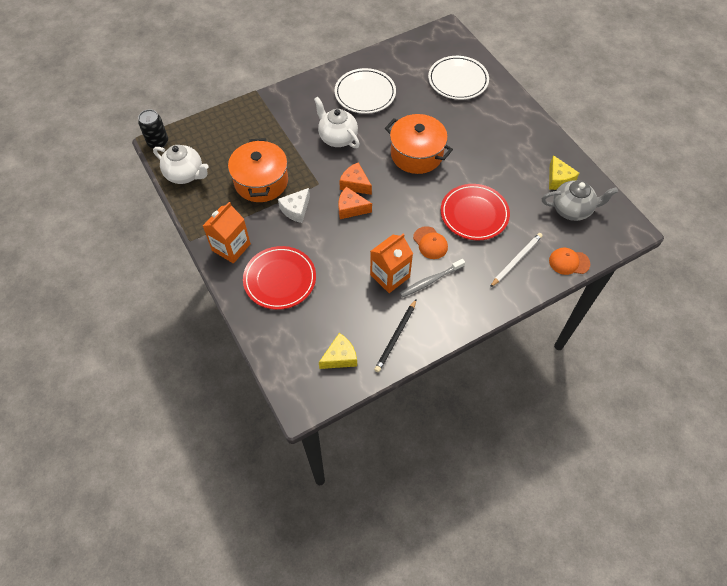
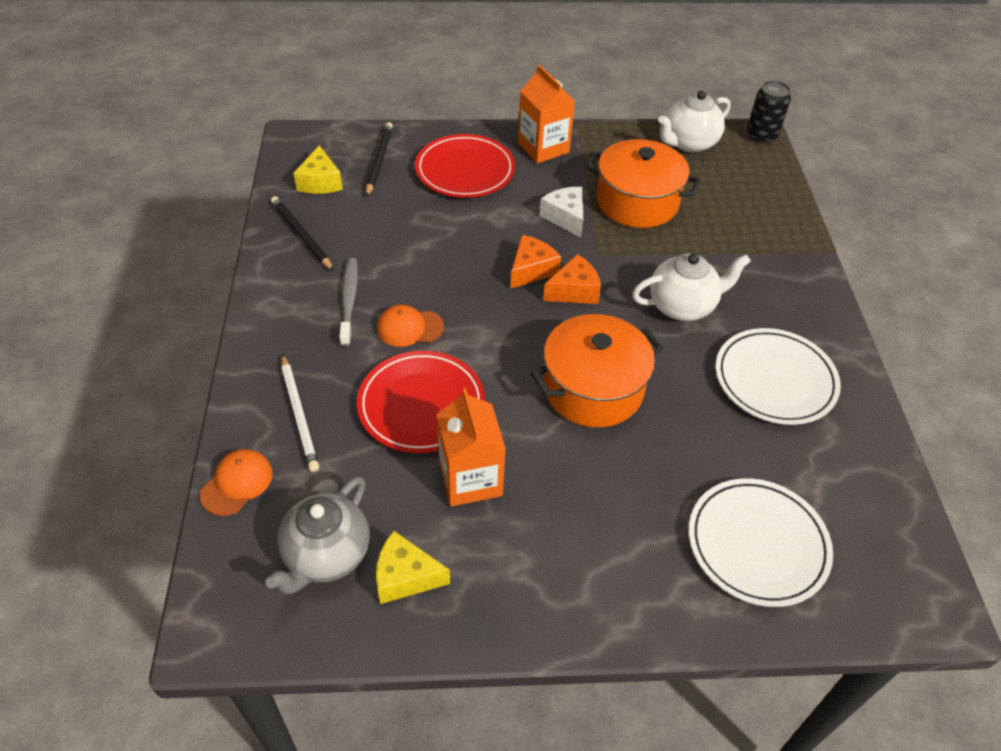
camera: 115 degrees right, 10 degrees down
(297, 334) = (379, 160): none -> black pencil
(390, 276) = (391, 264): orange carton -> orange carton (470, 479)

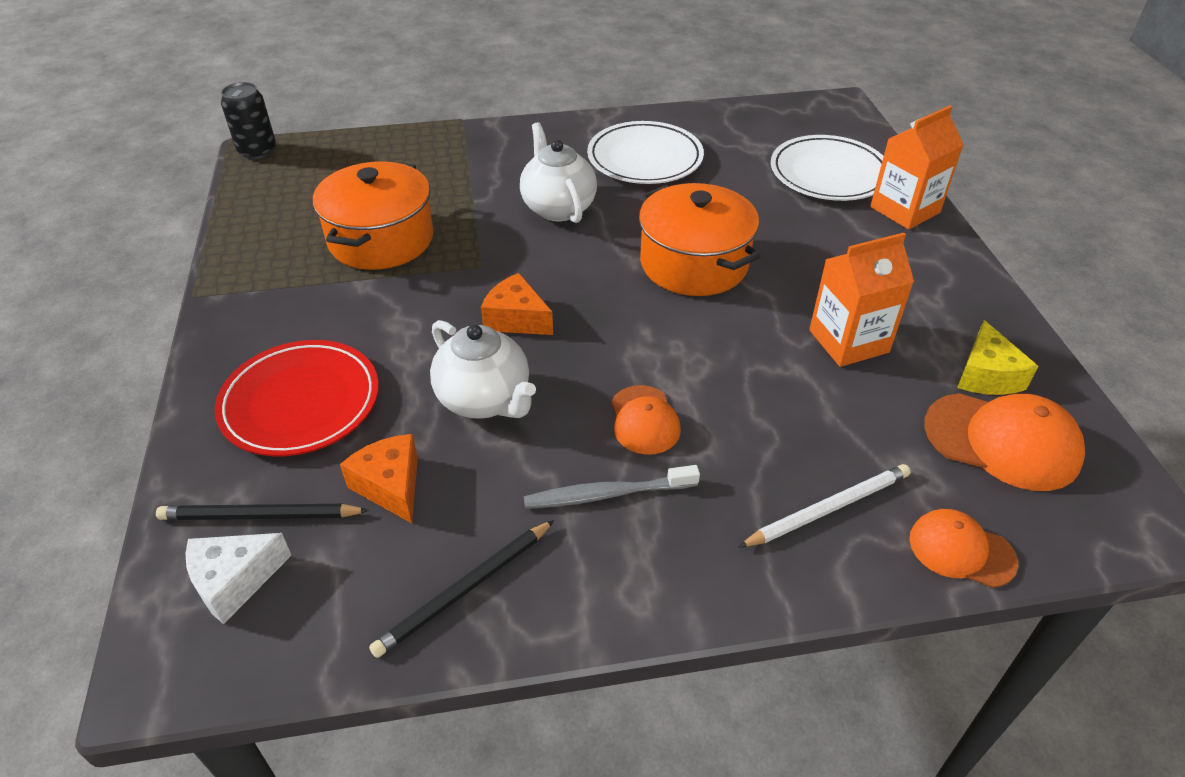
camera: 95 degrees left, 5 degrees down
(320, 182) = (316, 593): yellow cheese -> none
(326, 555) = (1002, 441): grey teapot -> orange cap
(421, 405) = (766, 392): red plate -> none
(543, 148) = (253, 324): orange carton -> orange carton (905, 210)
(565, 217) = (412, 296): white cheese -> white cheese (234, 581)
(574, 291) = (548, 282): orange cheese -> orange cheese (390, 486)
(688, 143) = (264, 201): white teapot -> white teapot (485, 400)

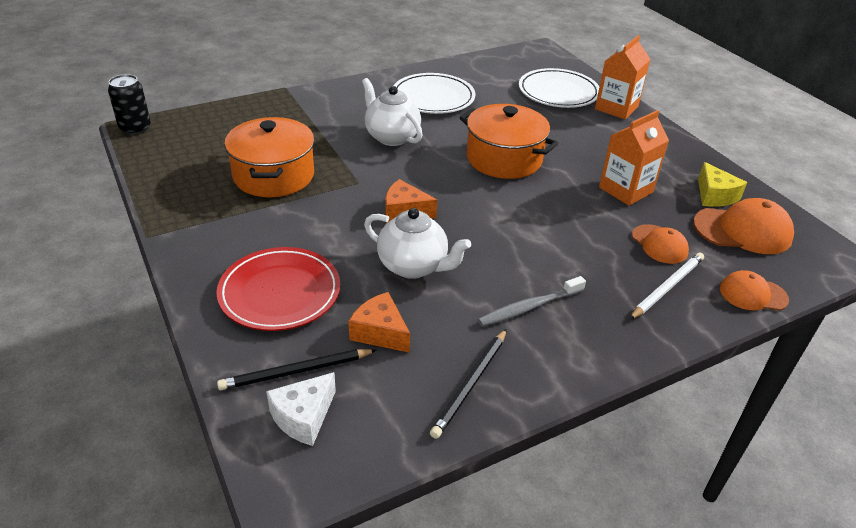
camera: 20 degrees left, 5 degrees down
(644, 420) = (527, 258): orange cap -> orange cap (659, 244)

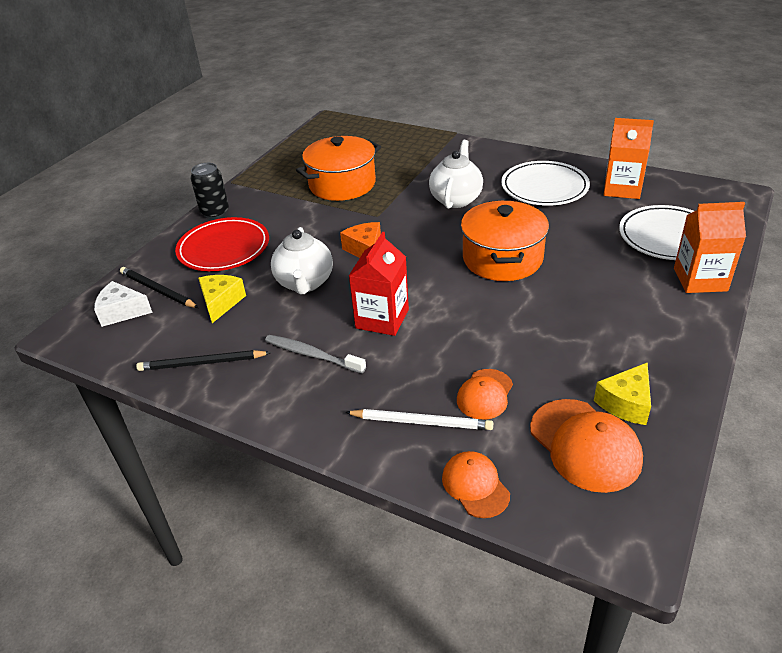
camera: 60 degrees right, 0 degrees up
(135, 128) = (330, 120): black can -> black can (215, 212)
(380, 332) = (221, 303): orange cheese -> yellow cheese
(518, 248) = (382, 319): none -> red carton
(625, 190) = (550, 341): orange carton -> orange carton (622, 189)

